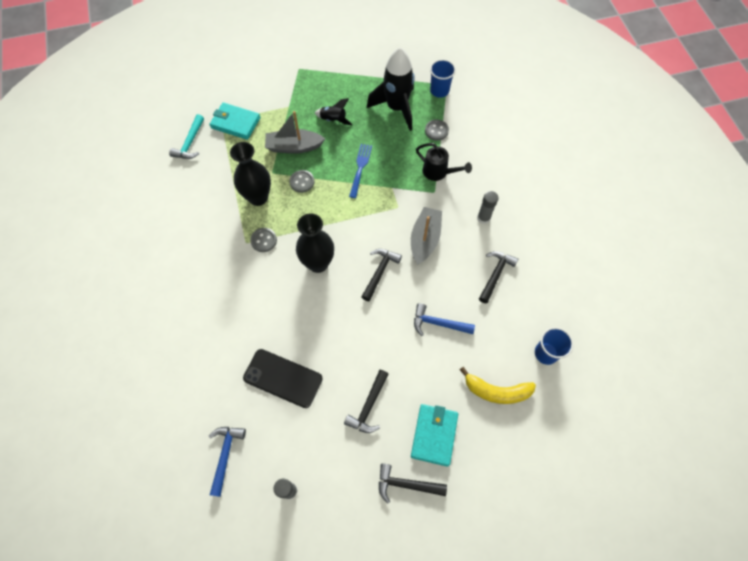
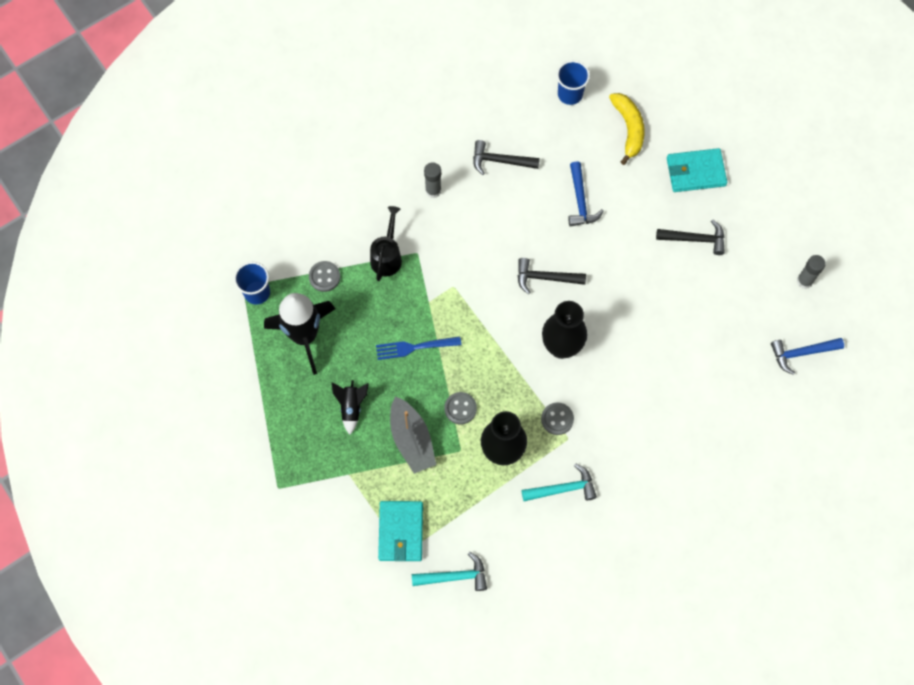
camera: 110 degrees left, 5 degrees up
(211, 226) = (563, 489): none -> turquoise hammer
(283, 378) = (704, 331): black phone -> none
(406, 484) = (750, 182): black hammer -> none
(425, 239) = (485, 244): grey boat -> none

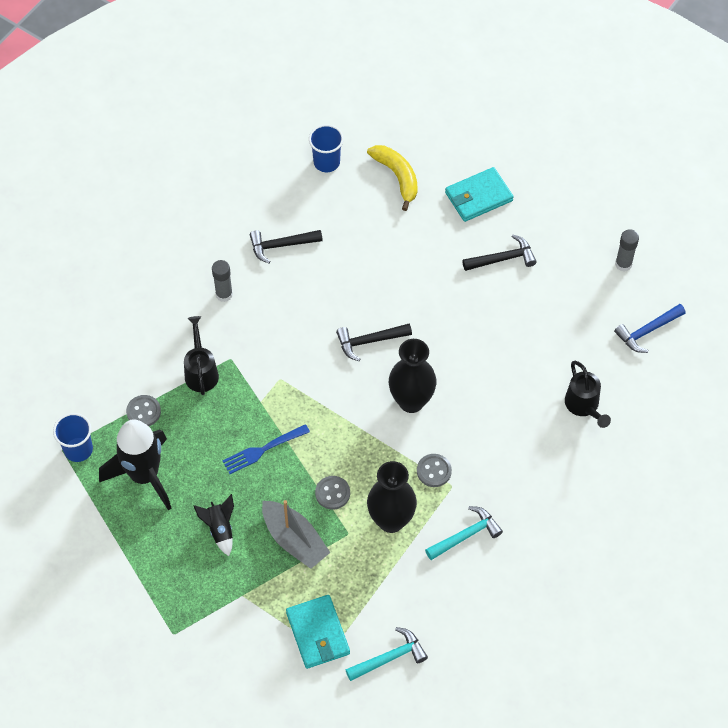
camera: 20 degrees left, 10 degrees down
(580, 201) = (376, 258): blue hammer -> none
(715, 404) = (584, 406): none -> black watering can

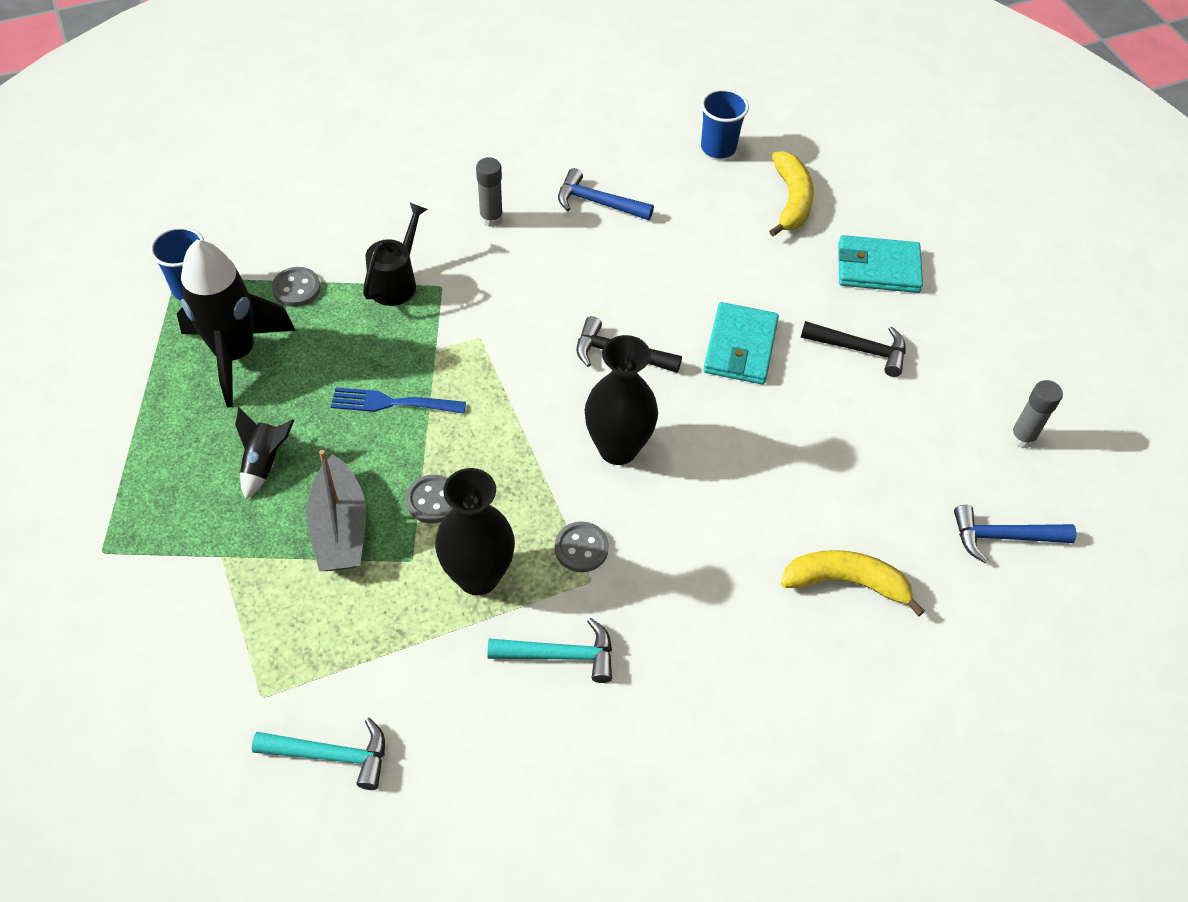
camera: 30 degrees right, 5 degrees down
(281, 245) = (598, 202): black hammer -> blue hammer
(318, 633) = (269, 662): turquoise wallet -> turquoise wallet (740, 347)
(584, 406) = (846, 582): black watering can -> yellow banana

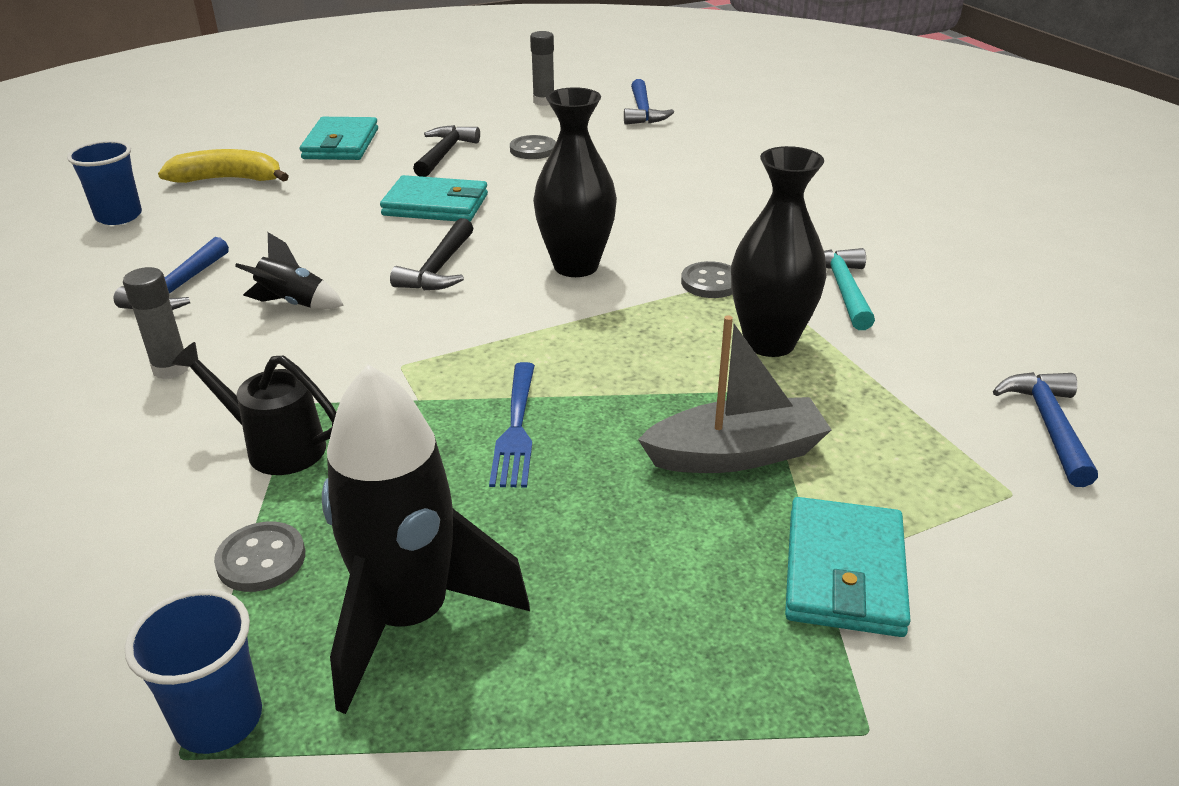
camera: 90 degrees left, 20 degrees down
(214, 568) = (844, 572): none -> turquoise wallet
(265, 463) = (640, 545): black rocket -> black rocket (293, 303)
(331, 755) = (1049, 426): turquoise hammer -> blue hammer
(432, 500) = (672, 382): grey button -> grey button (533, 149)
(846, 582) = (705, 164): yellow banana -> none

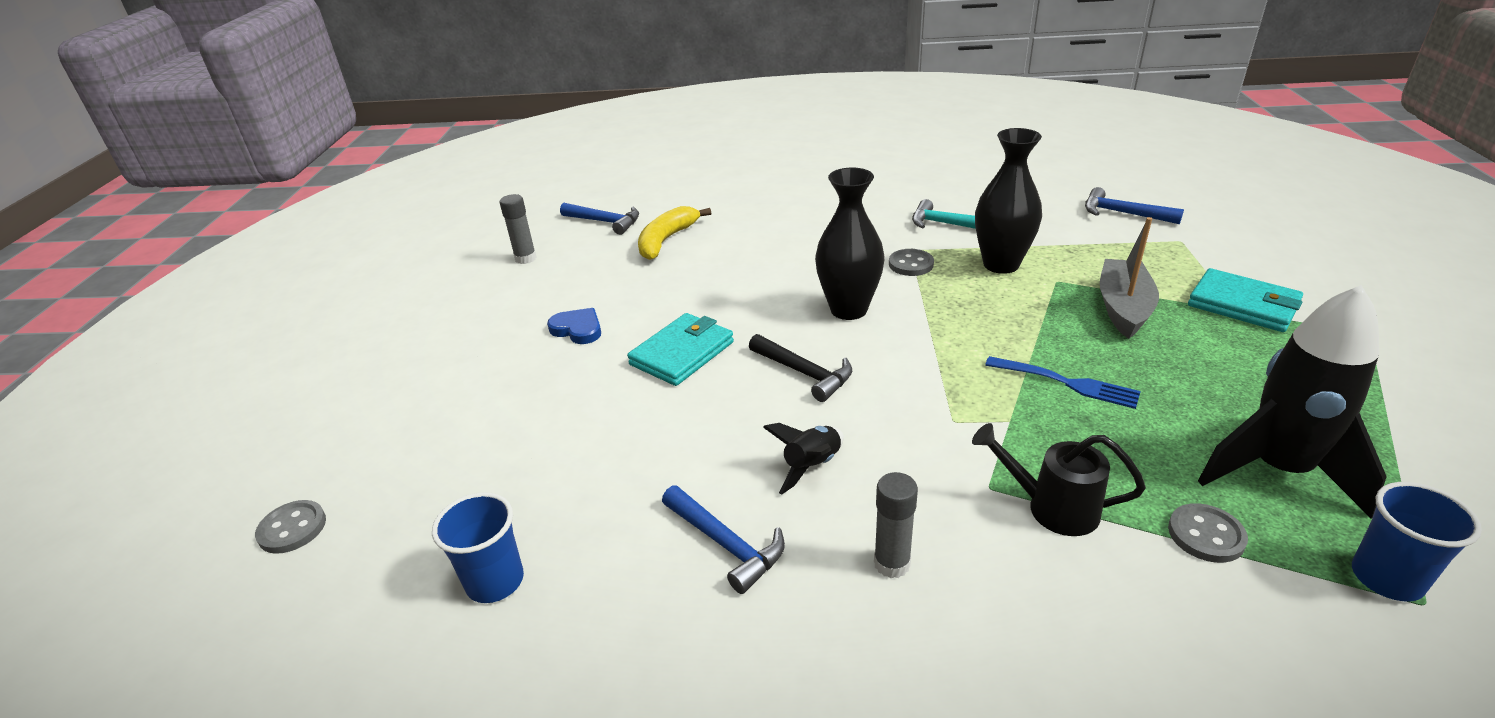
camera: 60 degrees left, 0 degrees up
(228, 179) = (484, 478): yellow banana -> yellow banana (666, 240)
(276, 447) = (1052, 508): black watering can -> black watering can turned 60 degrees clockwise
(341, 144) = (481, 386): turquoise wallet -> none
(444, 153) = (577, 329): black hammer -> blue heart
(533, 149) = (621, 284): grey button -> grey button (292, 528)

